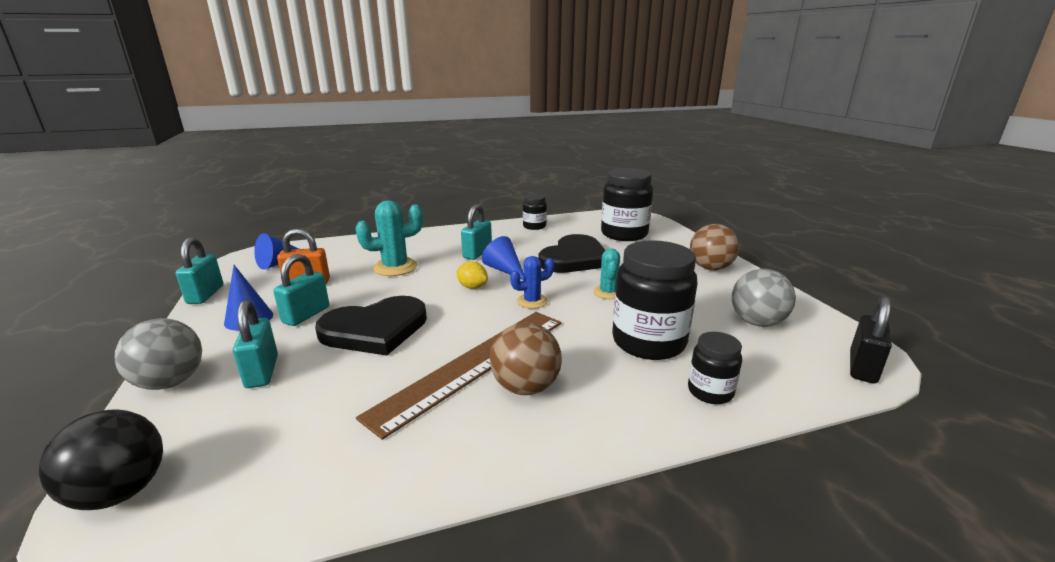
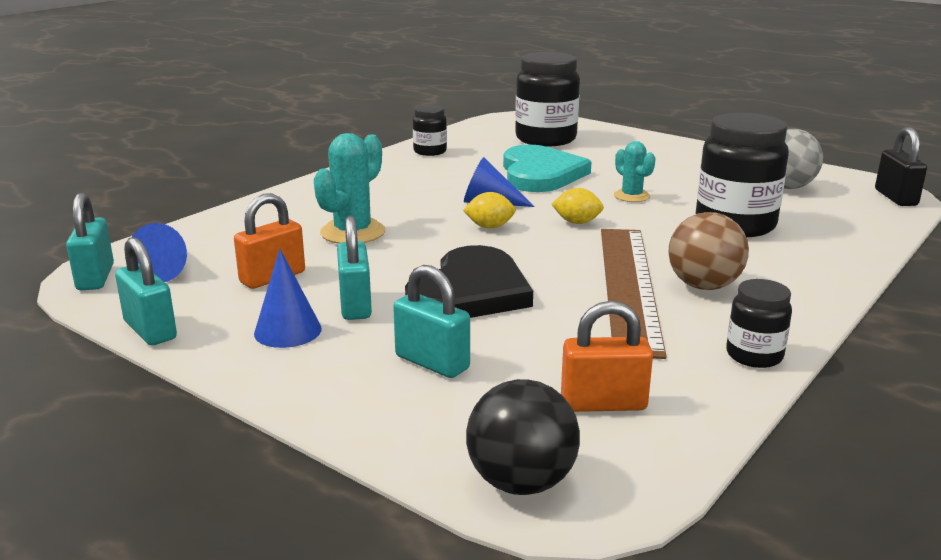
camera: 35 degrees left, 0 degrees up
(171, 382) = (346, 408): grey ball -> none
(277, 456) = (603, 404): none -> orange padlock
(477, 253) = (422, 194): turquoise padlock -> turquoise padlock (95, 277)
(532, 301) = (577, 222): blue cactus -> yellow lemon
(574, 258) = (540, 174): black heart -> turquoise heart
(710, 268) = (680, 153): brown ball -> none
(710, 392) = (833, 243): black jar -> black jar (754, 355)

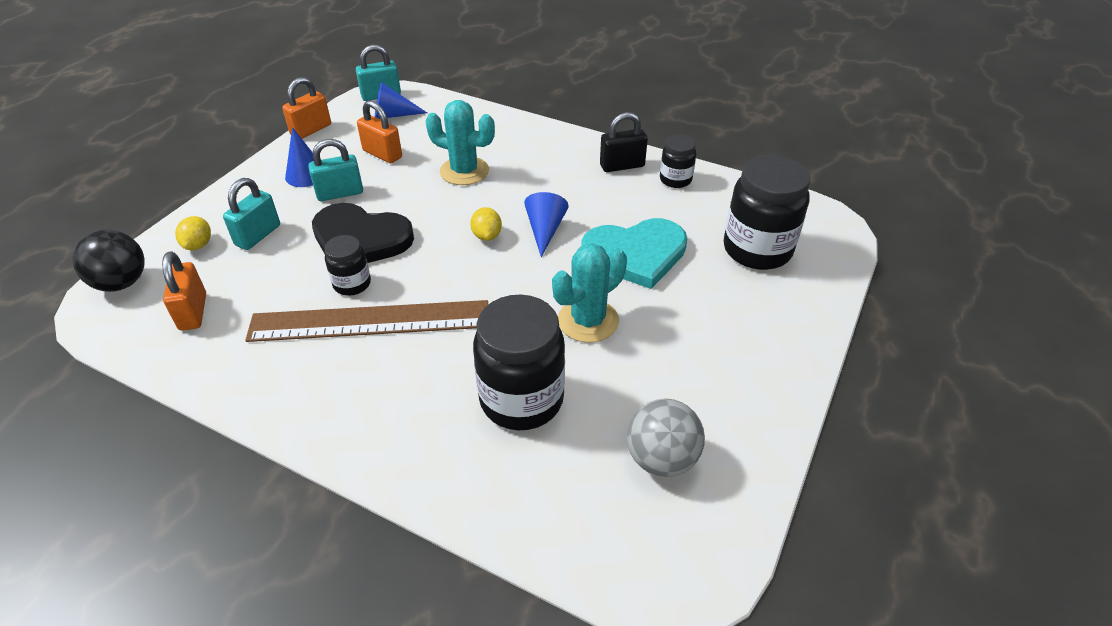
camera: 80 degrees right, 20 degrees up
(150, 330) = (311, 130): turquoise padlock -> orange padlock
(577, 222) = (506, 285): yellow lemon -> yellow lemon (198, 245)
(631, 196) = (588, 321): turquoise cactus -> turquoise cactus, size x1.62
(703, 286) = (370, 368): brown ball -> none
(754, 355) = (243, 392): black jar -> black jar (352, 284)
(895, 198) = (656, 581): black padlock -> black padlock (622, 166)

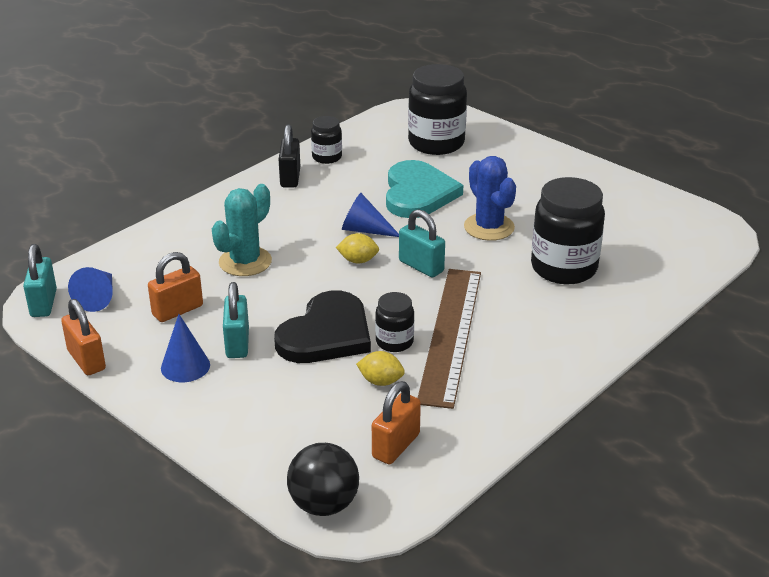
camera: 75 degrees left, 10 degrees down
(193, 312) = (396, 446): orange padlock -> orange padlock turned 60 degrees counterclockwise
(198, 245) = (280, 447): yellow lemon -> yellow lemon (381, 381)
(258, 235) = (285, 402): turquoise padlock -> turquoise padlock (421, 266)
(588, 321) = (489, 227): turquoise cactus -> blue cactus
(661, 459) = (629, 221): grey ball -> none

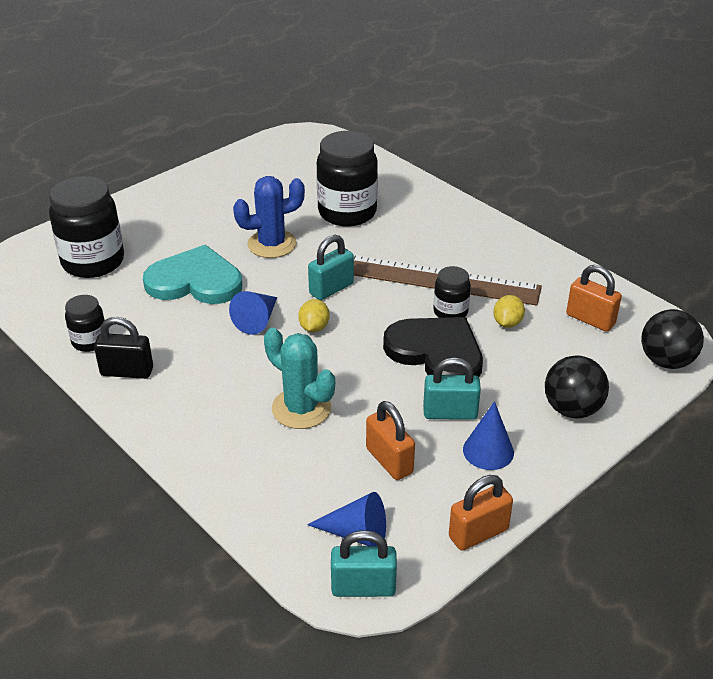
camera: 85 degrees left, 5 degrees up
(241, 423) = (572, 409): none -> black ball

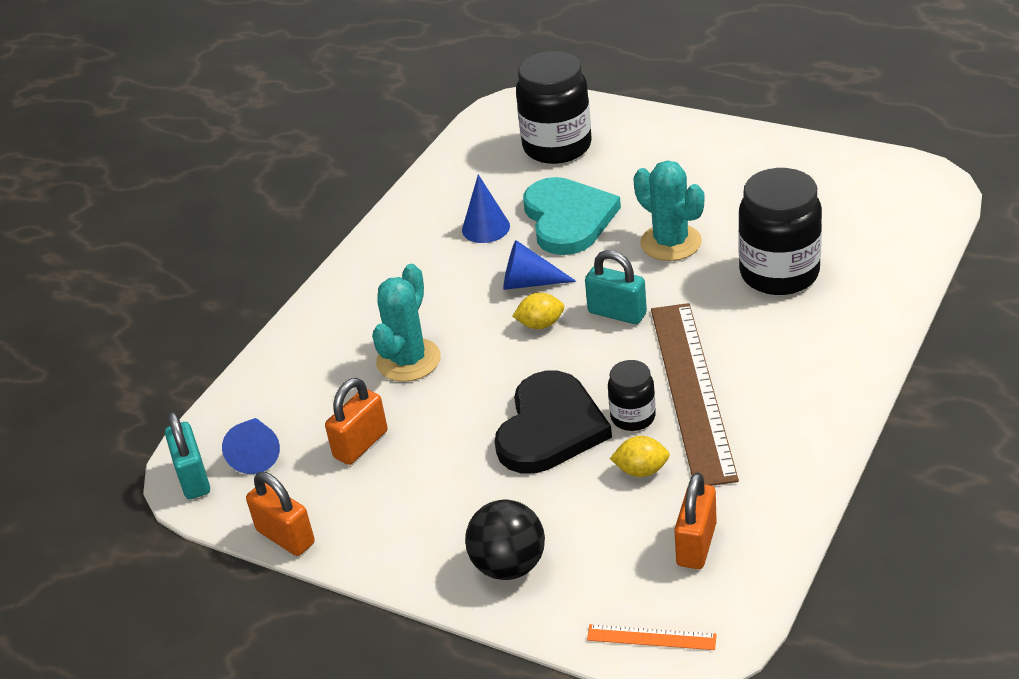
camera: 75 degrees right, 0 degrees up
(90, 341) = (436, 197): black jar -> none
(127, 371) = (406, 235): black padlock -> none
(272, 244) = (670, 243): blue cactus -> turquoise cactus
(450, 413) = (453, 467): turquoise padlock -> none
(488, 451) = (407, 513): blue cone -> blue cone (485, 228)
(666, 361) = (651, 637): black ball -> orange ruler

